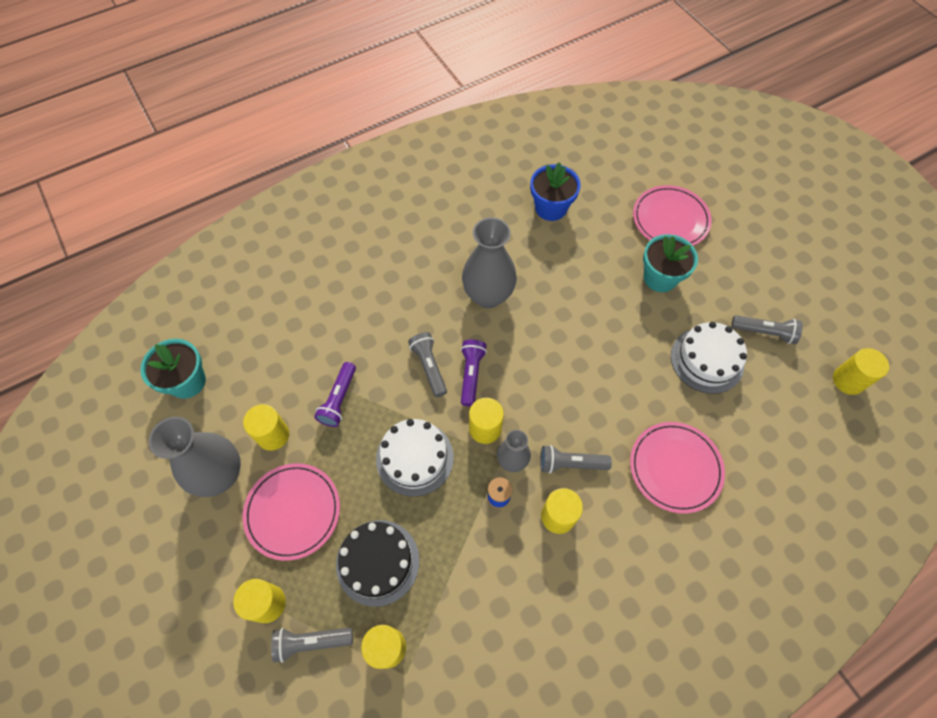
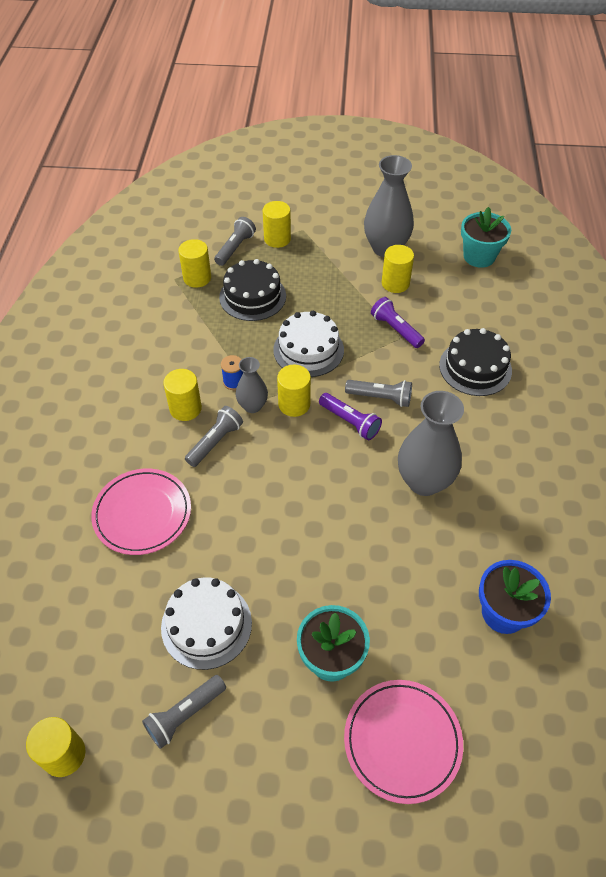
camera: 125 degrees right, 10 degrees down
(293, 512) = (326, 271): pink plate -> none
(346, 316) = (475, 368): none -> black cake

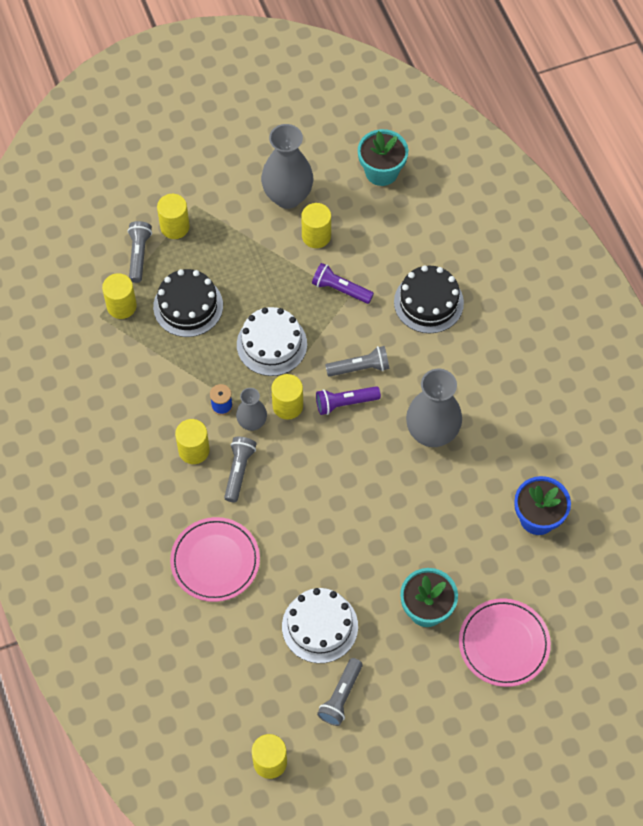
camera: 25 degrees left, 10 degrees up
(350, 422) = (345, 403): purple flashlight -> purple flashlight turned 150 degrees clockwise

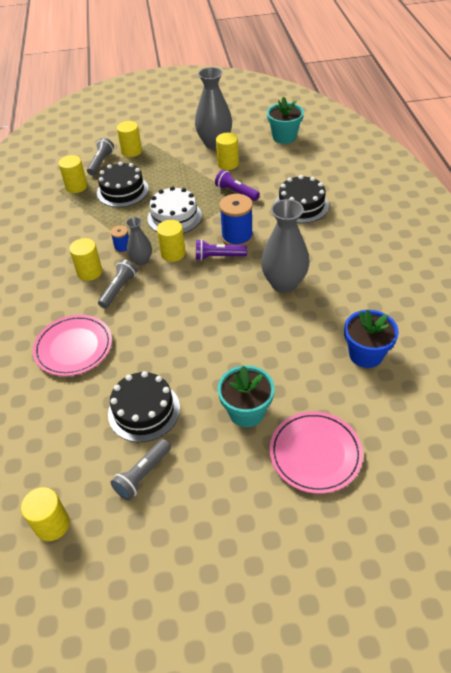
camera: 15 degrees right, 15 degrees down
(320, 626) = (144, 410): white cake -> black cake
(360, 368) = (237, 237): grey flashlight -> blue spool

